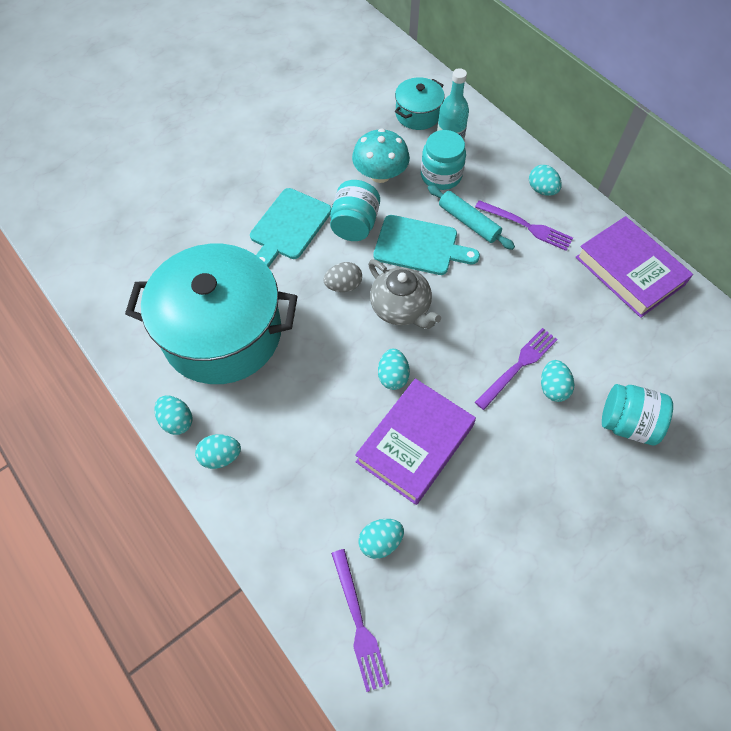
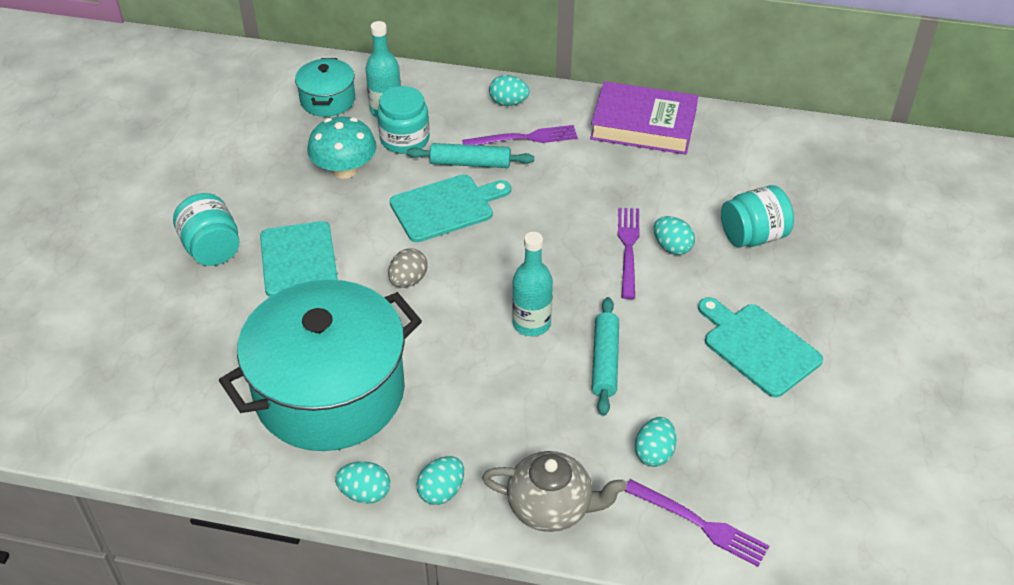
camera: 40 degrees left, 15 degrees down
(355, 225) = (365, 225): turquoise jar -> turquoise jar (212, 248)
(393, 376) = (531, 323): turquoise egg -> turquoise bottle
(401, 308) = (482, 266): grey teapot -> grey teapot (551, 507)
(415, 443) = (604, 361): purple book -> turquoise rolling pin
(539, 518) = (758, 347): none -> turquoise cutting board

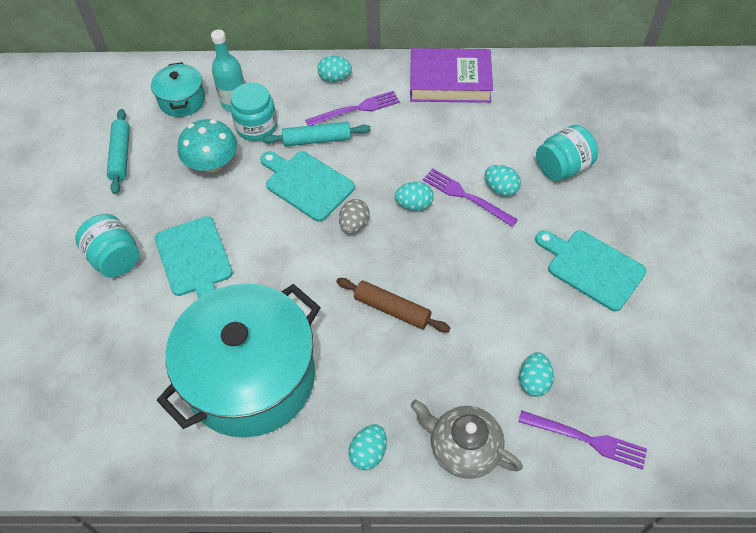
camera: 10 degrees left, 10 degrees up
(365, 493) = (304, 468): turquoise egg -> turquoise egg (414, 205)
(408, 280) = (292, 259): grey egg -> grey egg (354, 225)
(446, 207) = (306, 184): turquoise cutting board -> turquoise cutting board turned 105 degrees counterclockwise
(509, 351) = (392, 309): none -> brown rolling pin
(531, 323) = (404, 280): turquoise bottle -> none
(551, 507) = (463, 448): grey teapot -> grey teapot turned 150 degrees counterclockwise
(604, 361) = (473, 304): turquoise rolling pin -> turquoise rolling pin (121, 156)
(628, 248) = (466, 196): purple fork -> purple fork turned 45 degrees counterclockwise

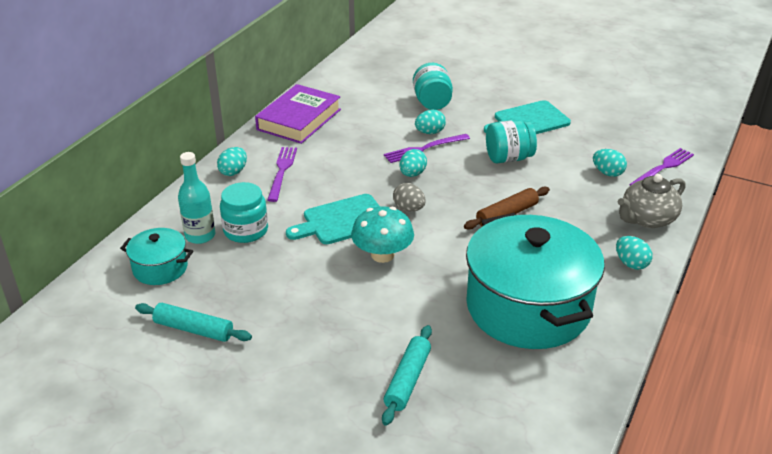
camera: 65 degrees left, 20 degrees down
(115, 258) = (331, 364): turquoise jar -> turquoise jar (508, 158)
(195, 259) = (375, 309): turquoise cutting board -> none
(212, 164) = (266, 269): turquoise mushroom -> turquoise mushroom (382, 255)
(317, 140) = (296, 201): turquoise rolling pin -> turquoise rolling pin (407, 380)

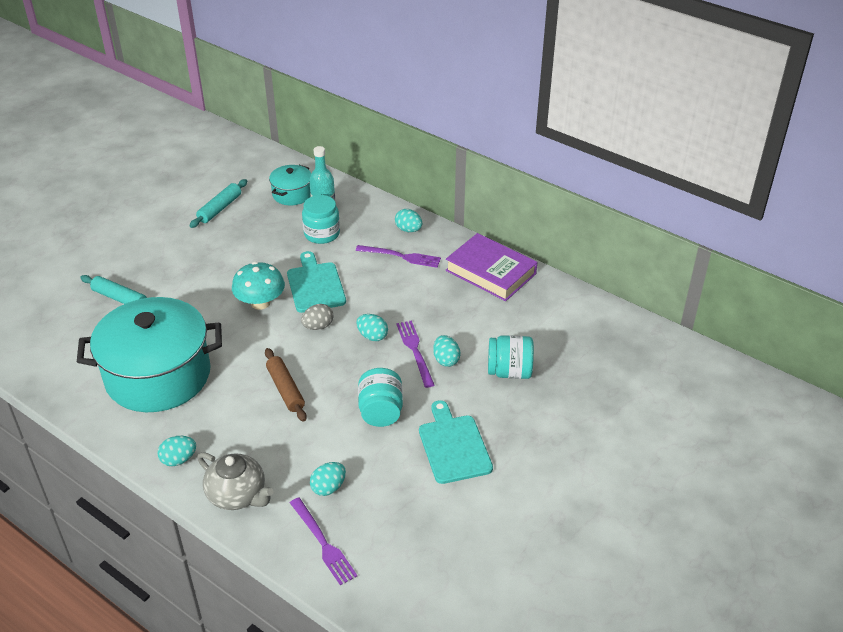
camera: 100 degrees right, 5 degrees up
(647, 219) = (238, 495): grey teapot -> grey teapot turned 150 degrees clockwise

